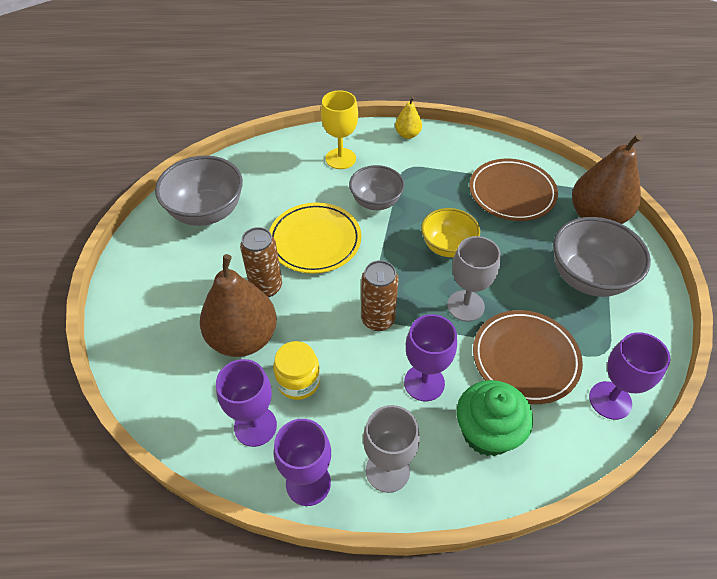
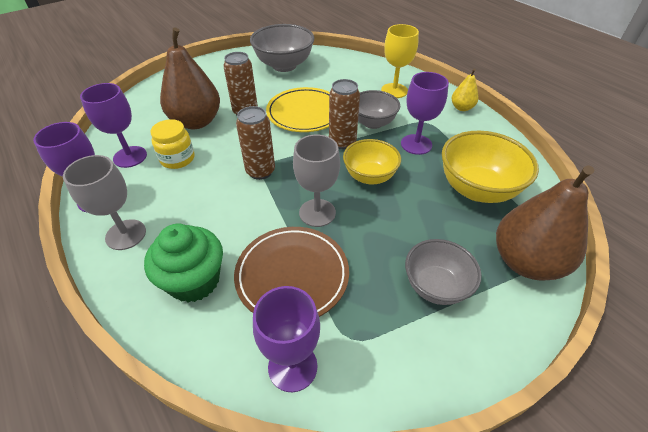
camera: 55 degrees right, 5 degrees down
(385, 238) = (342, 142): none -> brown can
(424, 383) = (219, 221): purple goblet -> purple goblet (416, 144)
(512, 193) = (477, 189): brown plate -> yellow bowl
(588, 278) = (435, 286): grey bowl -> grey bowl, size x0.66

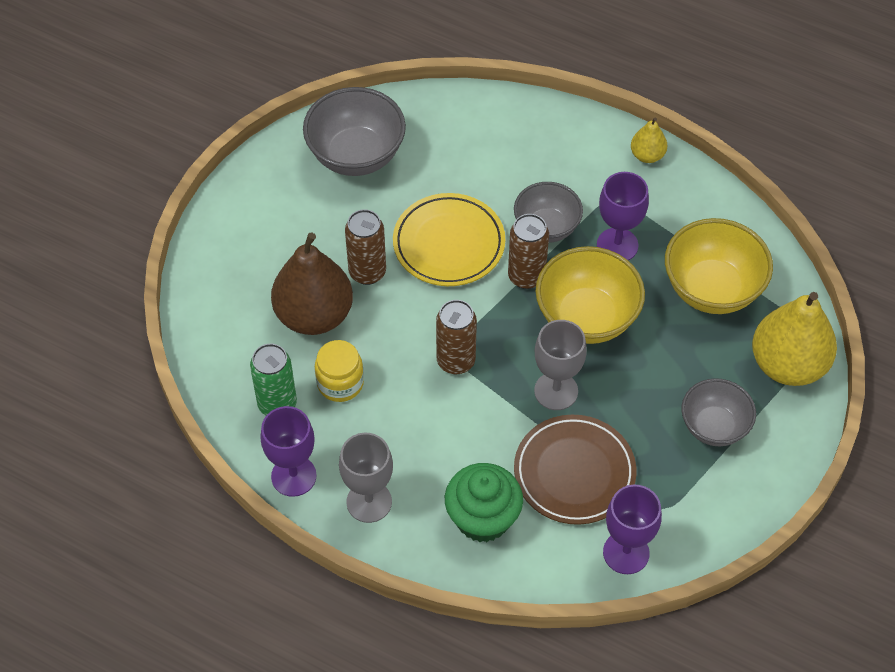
camera: 25 degrees left, 10 degrees up
(130, 157) = (277, 404): purple goblet -> green can
(369, 176) = (586, 318): yellow bowl -> yellow bowl, size x1.51
(394, 90) = (544, 153): yellow goblet -> none
(525, 262) = (788, 364): brown pear -> yellow pear

